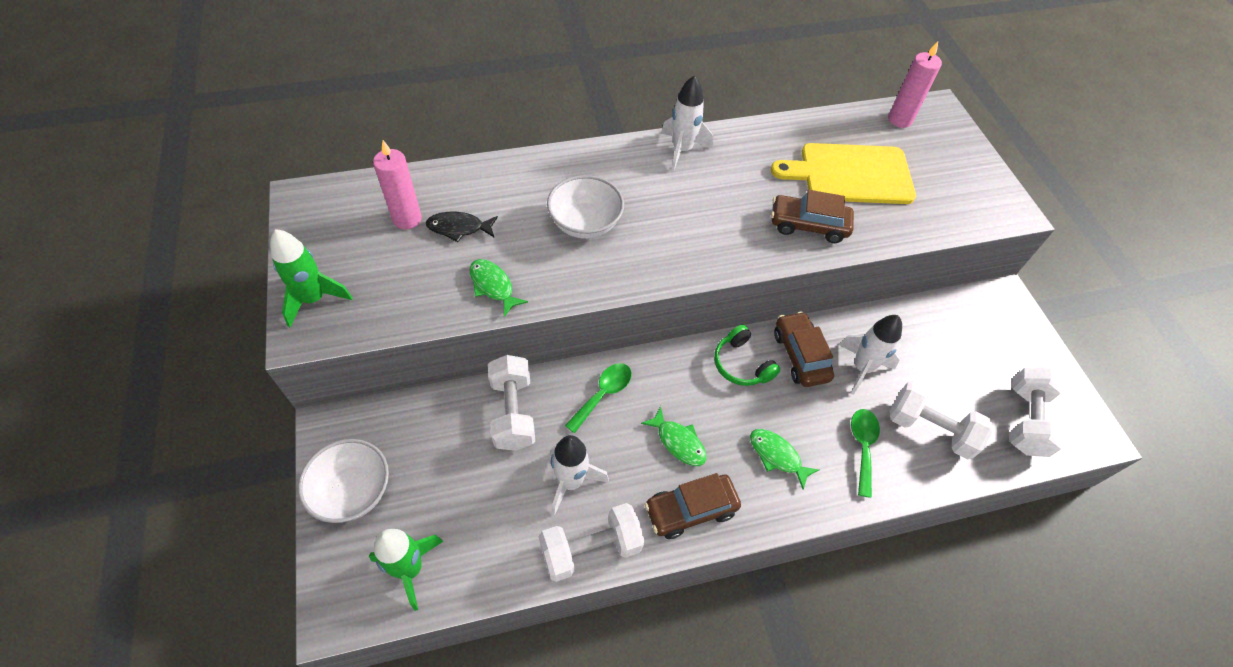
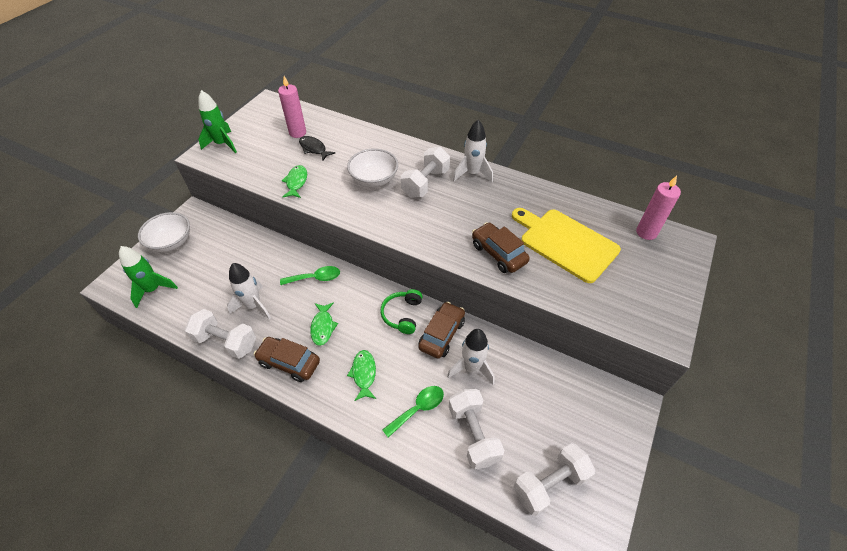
camera: 45 degrees right, 5 degrees down
(513, 412) = (267, 257): white dumbbell -> white dumbbell (425, 183)

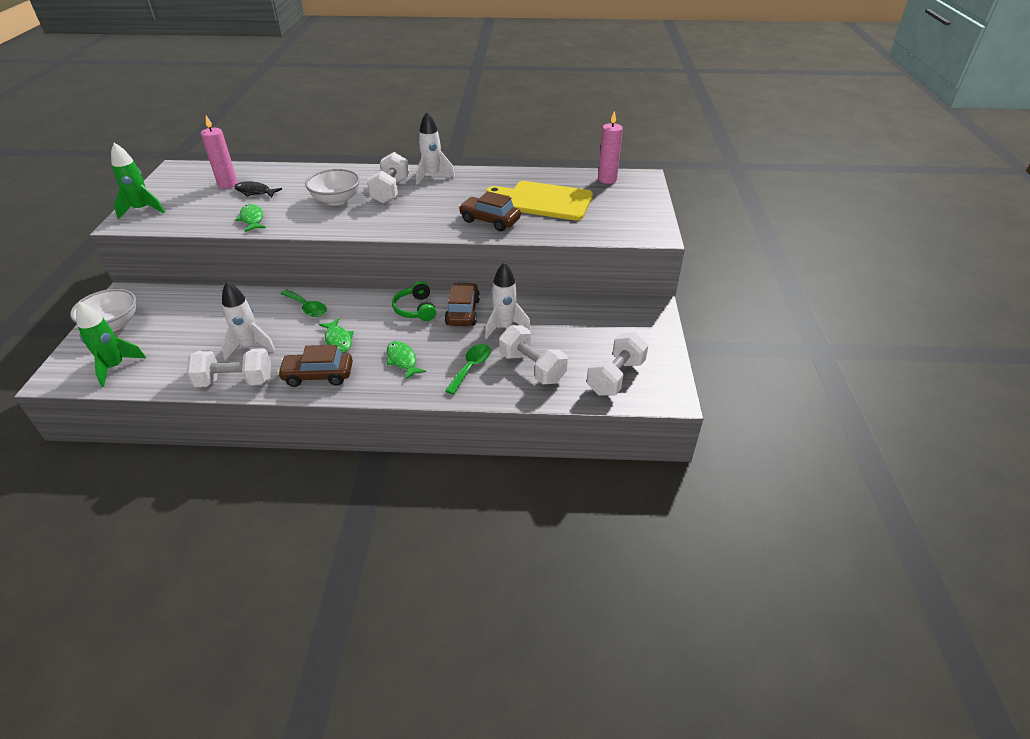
camera: 25 degrees left, 10 degrees down
(315, 278) = (307, 307): green spoon -> green spoon turned 75 degrees clockwise

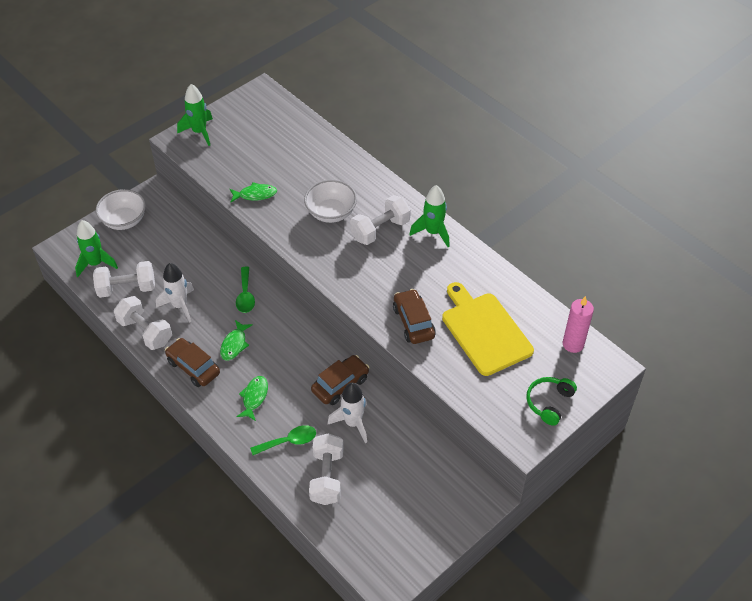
camera: 45 degrees right, 10 degrees up
(228, 184) = (277, 137): pink candle -> none
(252, 219) = (255, 195): green fish -> green fish turned 60 degrees clockwise
(255, 192) = (286, 161): black fish -> none
(416, 309) = (312, 355): green headphones -> green headphones (549, 403)
(432, 176) = (433, 232): white rocket -> green rocket
(615, 377) = (372, 535): white dumbbell -> white dumbbell (127, 288)

